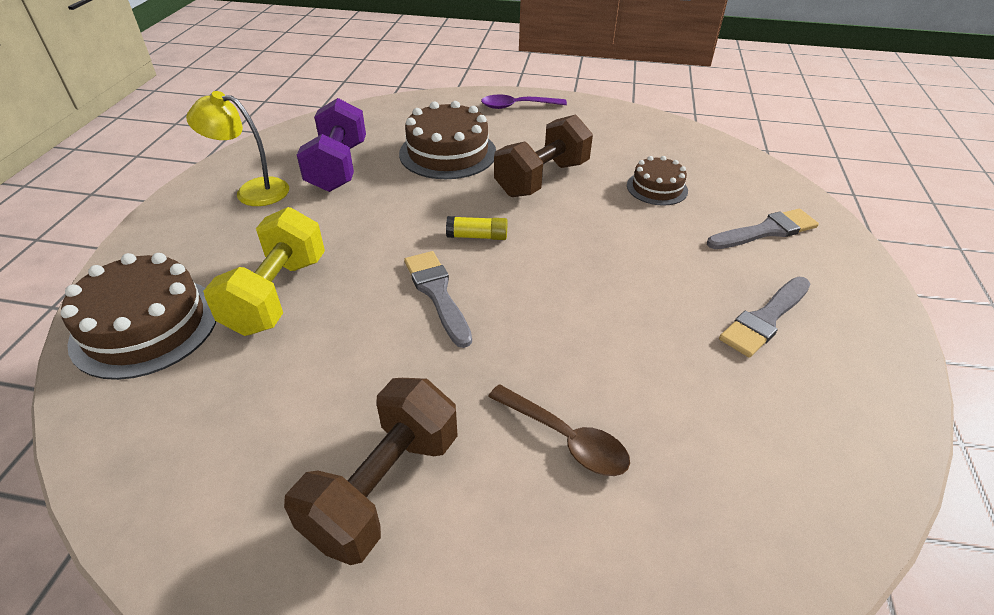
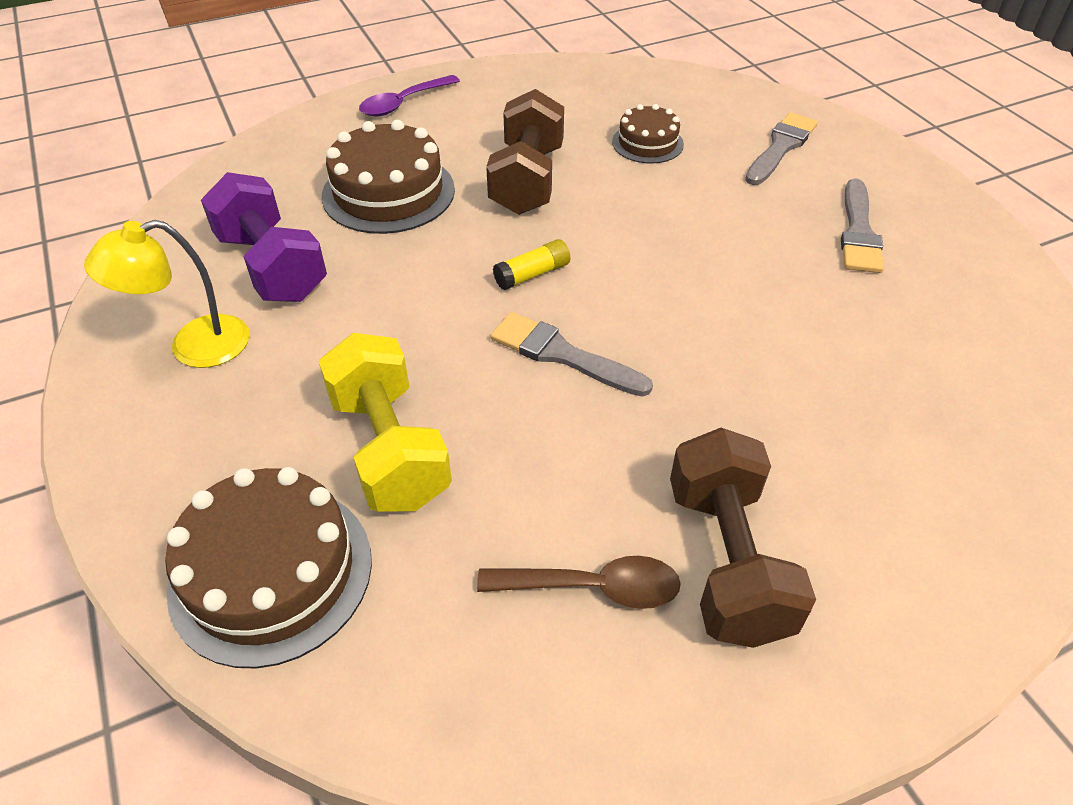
camera: 35 degrees left, 5 degrees up
(565, 438) = (821, 423): brown spoon -> brown spoon (592, 587)

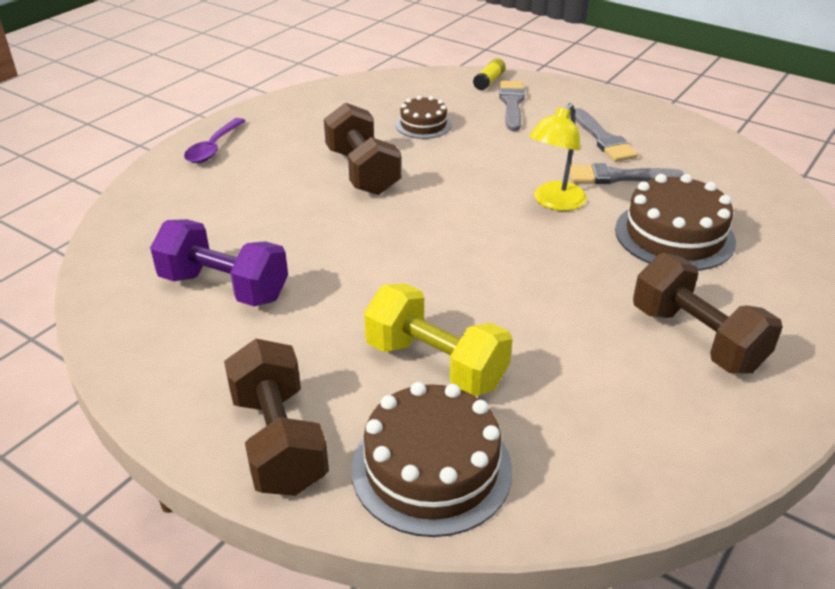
camera: 30 degrees left, 10 degrees down
(164, 463) = (279, 441): none -> brown dumbbell
(193, 346) = (217, 361): yellow lamp -> yellow lamp (554, 202)
(388, 192) = (265, 210): brown cake -> brown cake (674, 235)
(532, 274) = (426, 228): yellow glue stick -> yellow glue stick (489, 81)
(562, 355) = (493, 268): grey brush -> grey brush (618, 177)
(592, 587) = (638, 385): brown spoon -> none

